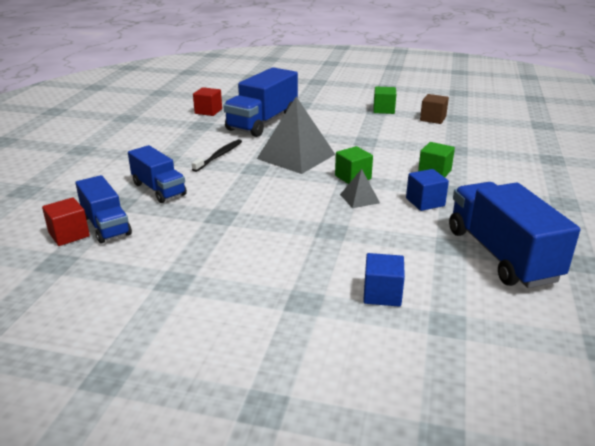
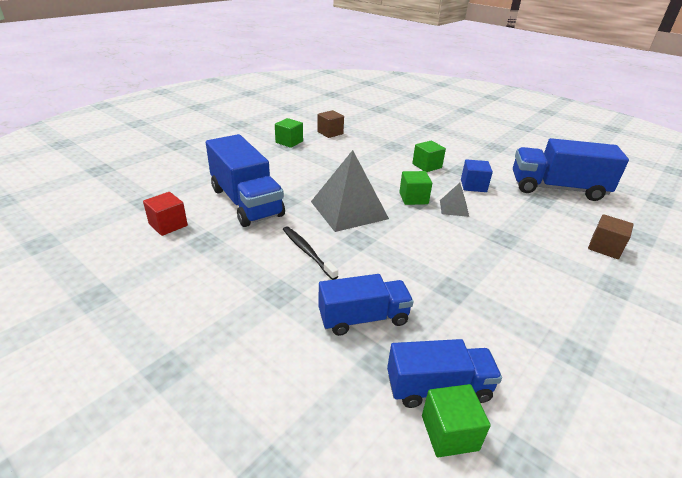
camera: 65 degrees left, 5 degrees up
(69, 235) = (449, 433): red cube -> green cube
(382, 294) = (604, 247): blue cube -> brown cube

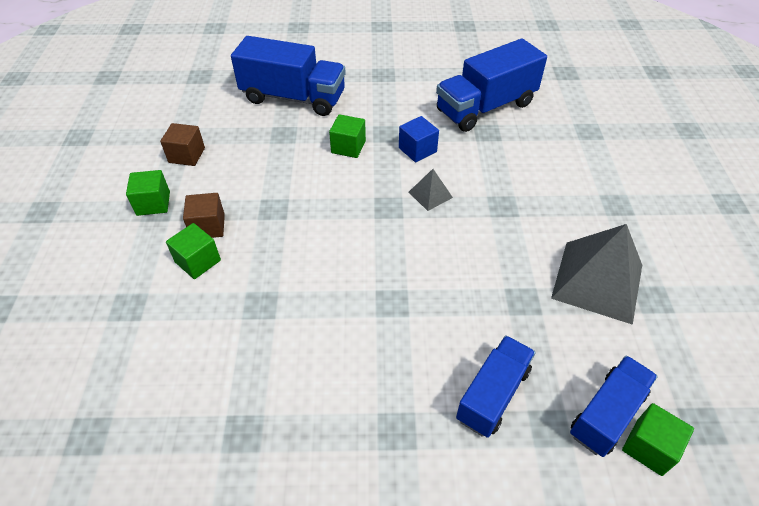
camera: 40 degrees left, 15 degrees up
(168, 225) = (168, 446): red cube -> none
(246, 202) = (219, 339): blue truck -> blue truck (293, 98)
(307, 252) = (363, 358): black toothbrush -> none
(349, 210) = (340, 268): grey pyramid -> grey pyramid (597, 281)
(413, 198) = (383, 206): green cube -> green cube (198, 261)
(604, 247) = (577, 163): brown cube -> brown cube (208, 227)

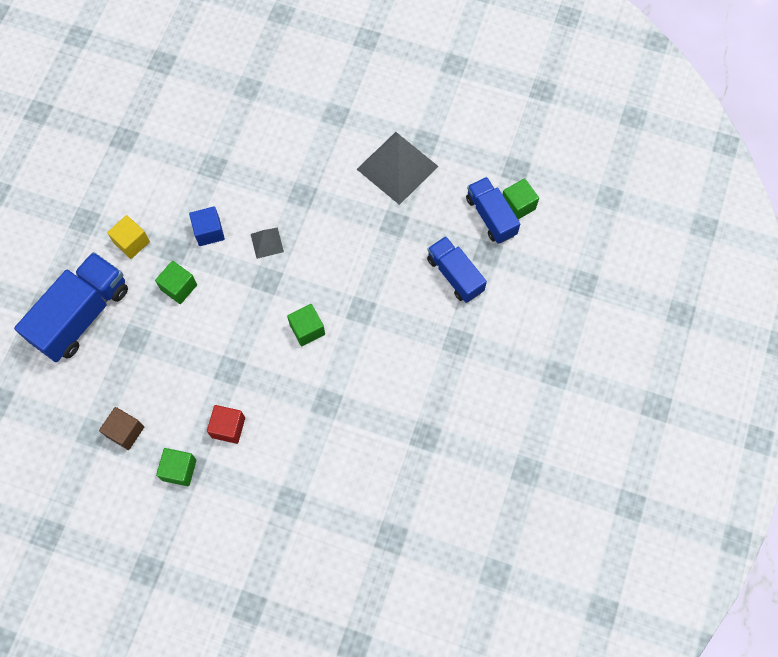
camera: 70 degrees left, 20 degrees up
(198, 261) = (264, 442): green cube -> green cube (307, 329)
(208, 227) = (228, 427): brown cube -> red cube
(378, 105) = (132, 242): none -> yellow cube
(485, 107) = (179, 152): blue truck -> none

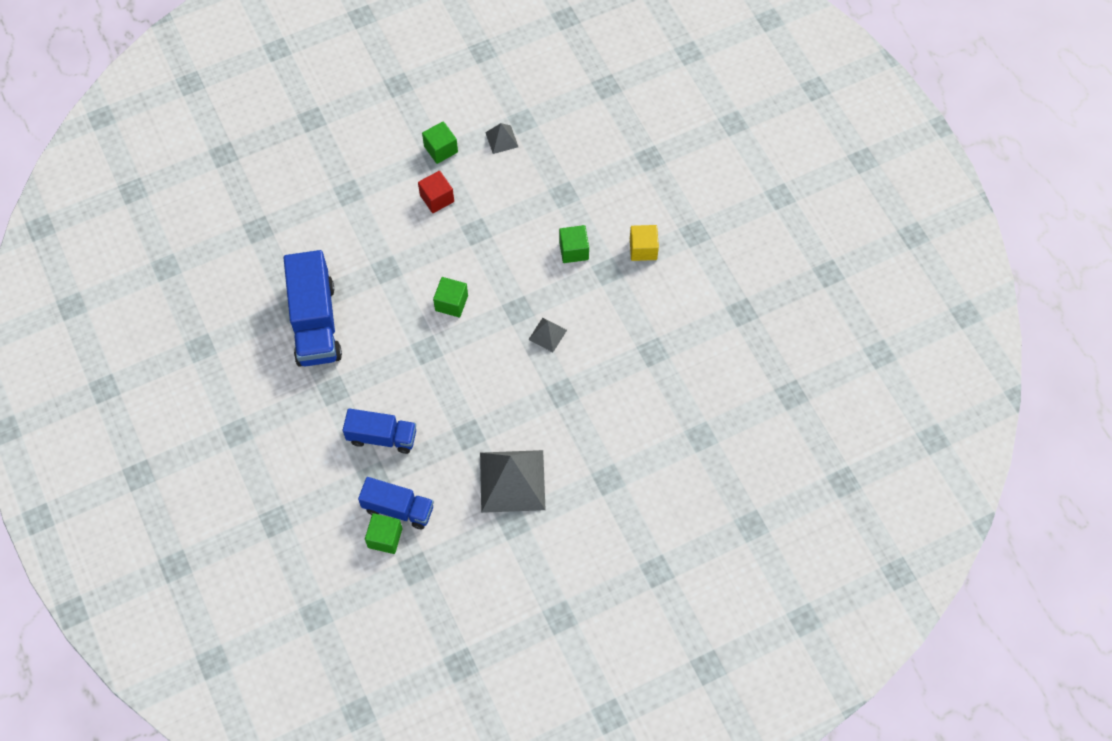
camera: 135 degrees right, 5 degrees down
(82, 315) = (617, 176): blue truck -> blue truck (315, 322)
(125, 432) = (501, 139): brown cube -> grey pyramid
(209, 232) = (598, 304): blue cube -> none

